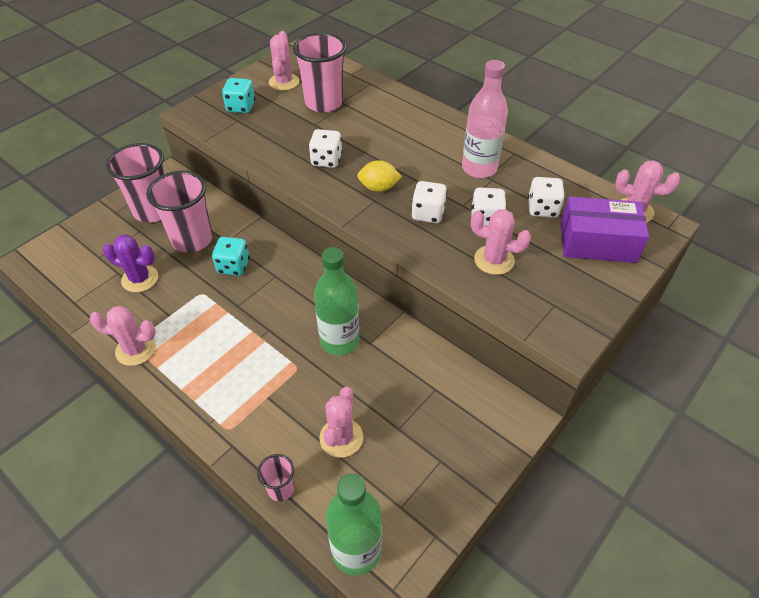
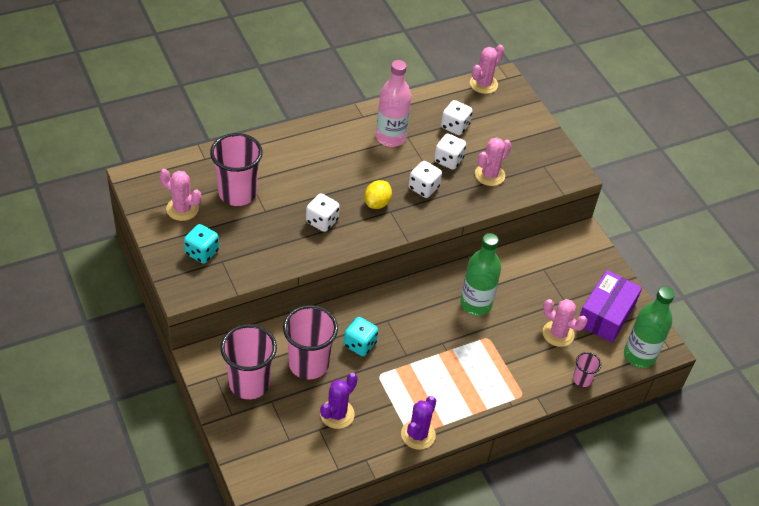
camera: 70 degrees left, 0 degrees up
(136, 349) = (418, 434): pink cactus -> purple cactus
(597, 242) = (502, 117): purple box -> purple box (606, 314)

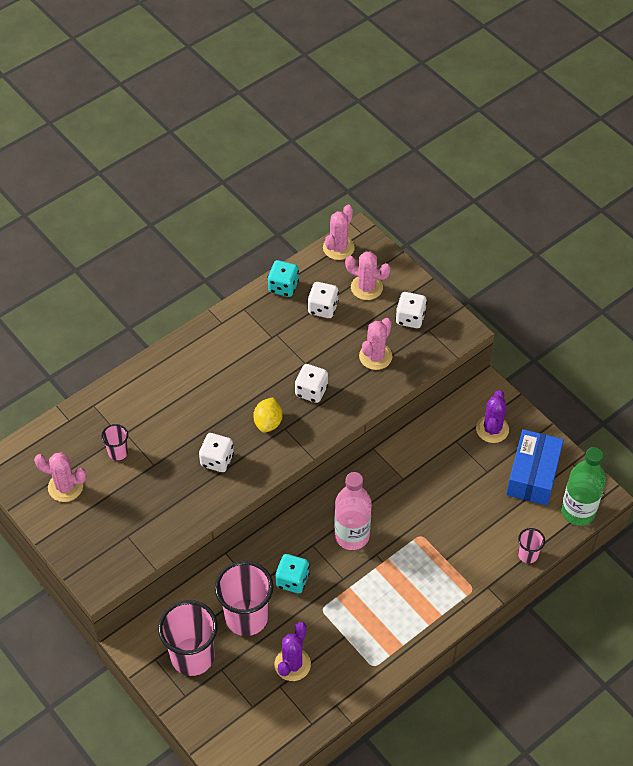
camera: 10 degrees left, 5 degrees up
(202, 252) = (103, 532): turquoise dice -> turquoise dice (283, 287)
(237, 193) = (118, 452): pink cup -> pink cup, size x0.48
(390, 137) = (259, 340): pink bottle -> pink bottle (352, 536)
(418, 434) = (380, 663): purple cactus -> purple cactus (492, 429)
(448, 160) = (327, 351): white dice -> white dice (410, 318)
(476, 304) = (397, 501): green bottle -> none
(558, 334) = (490, 510): pink cactus -> pink cactus (366, 287)
(606, 314) = (533, 475): purple box -> blue box

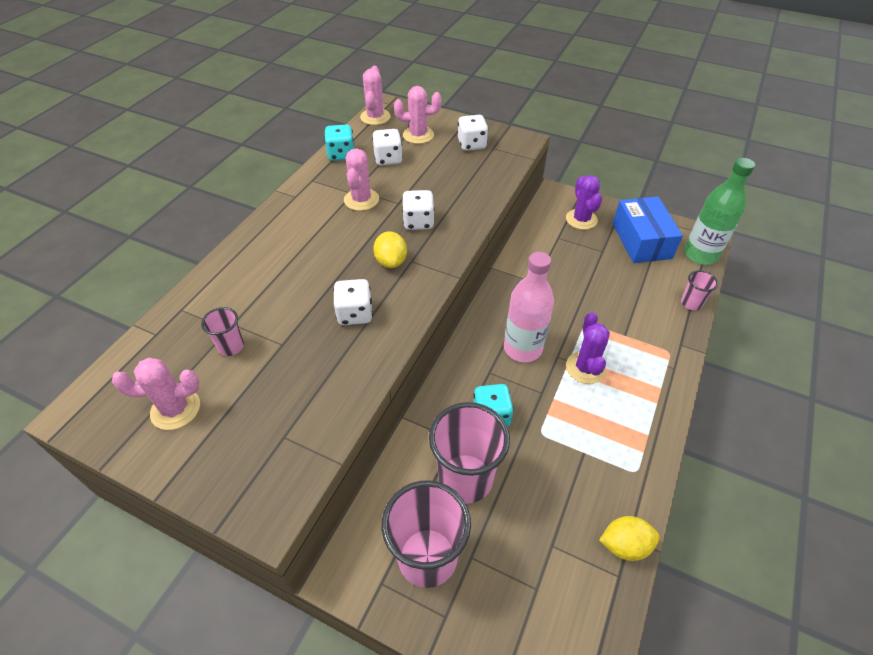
camera: 25 degrees left, 5 degrees down
(292, 664) = (550, 511): purple cactus -> purple cactus (585, 368)
(329, 707) = (624, 545): none -> yellow lemon
(375, 356) = (461, 178): pink cactus -> pink cactus (361, 200)

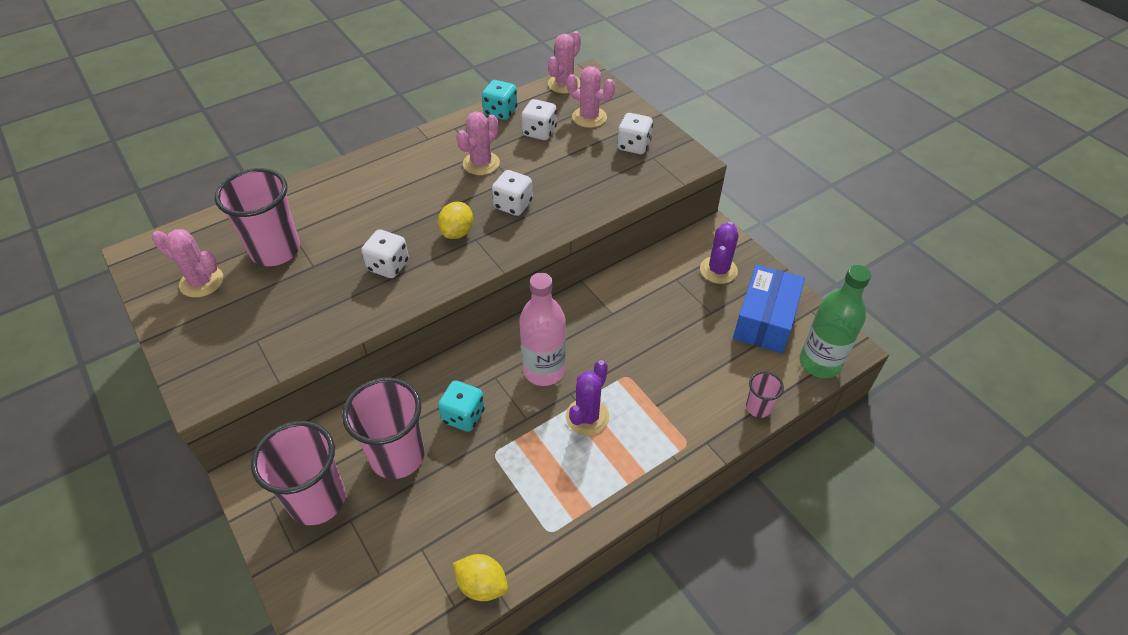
camera: 30 degrees right, 0 degrees up
(231, 346) = (275, 250): pink cup -> pink cup, size x2.07

